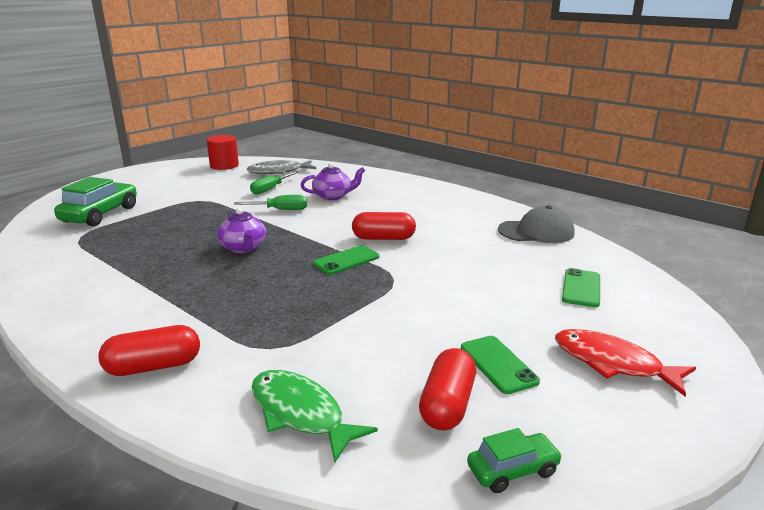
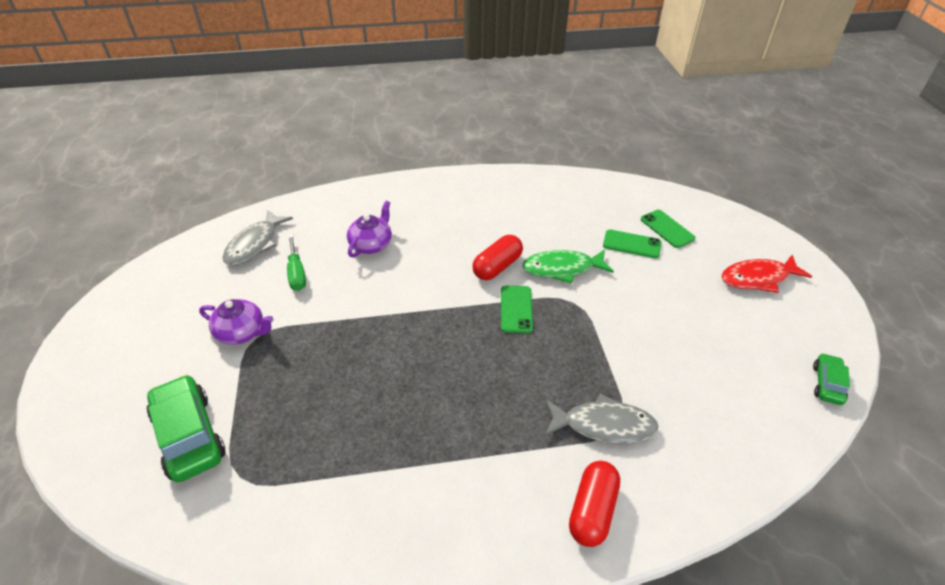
camera: 50 degrees left, 20 degrees up
(224, 165) = (172, 272): red cylinder -> none
(243, 248) = (421, 358): purple teapot -> purple teapot (242, 332)
(260, 340) = (603, 425): none -> grey fish
(280, 210) = (361, 293): green screwdriver -> none
(301, 413) = (717, 449): green fish -> green fish (562, 269)
(447, 405) = (752, 373): red capsule -> none
(498, 364) = (726, 324): green phone -> green phone (631, 244)
(536, 232) = (570, 190): grey cap -> none

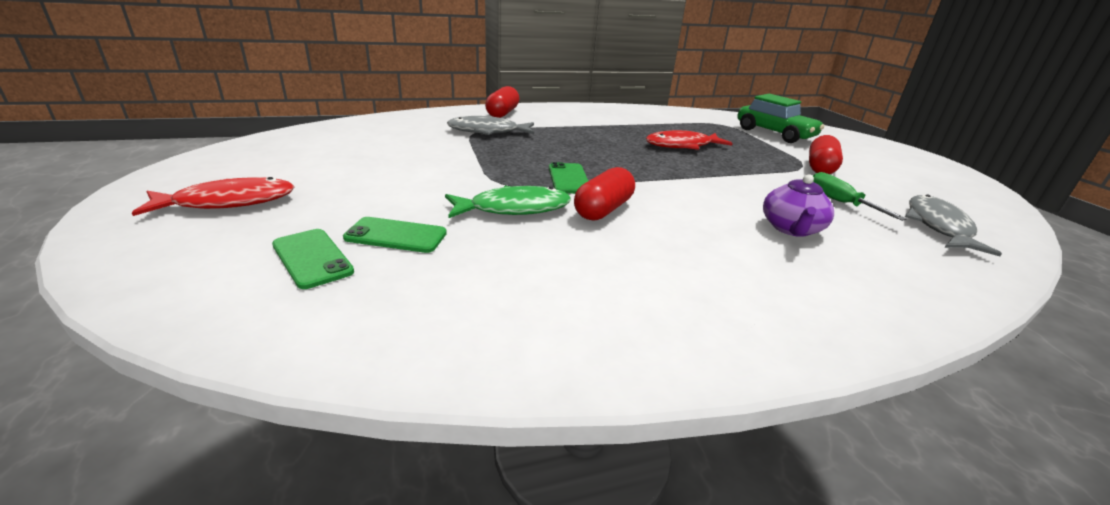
camera: 170 degrees right, 15 degrees down
(242, 332) = (820, 167): purple teapot -> red capsule
(362, 387) = (682, 146): none -> red fish
(827, 384) = (269, 141): green car -> none

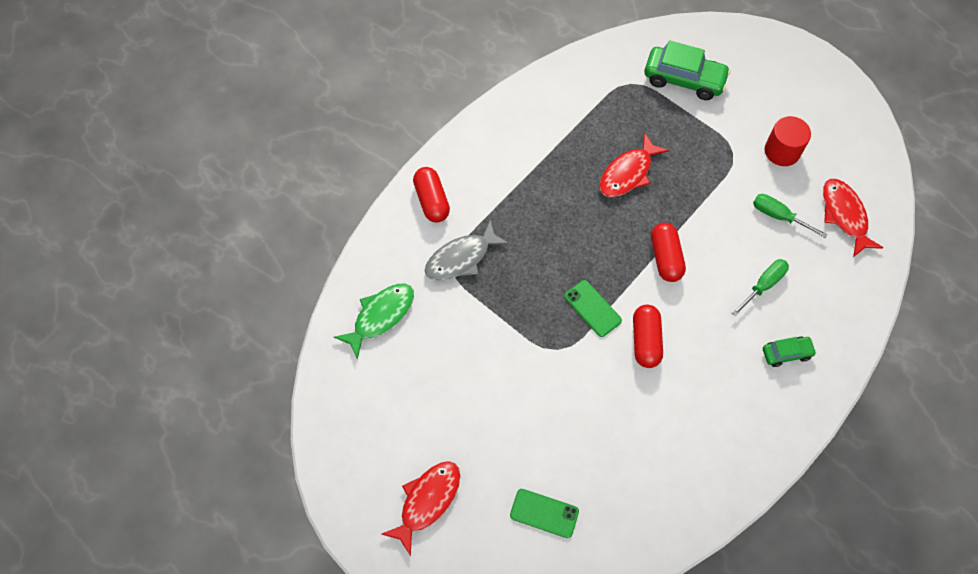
camera: 30 degrees left, 35 degrees up
(396, 235) = (560, 461): green phone -> none
(514, 208) = (594, 380): green fish -> green fish (380, 316)
(791, 229) = (763, 285): purple teapot -> green screwdriver
(795, 280) = (786, 353): none -> green car
(820, 167) = (746, 149): red capsule -> red capsule (665, 258)
(863, 178) = (782, 151): none -> red cylinder
(938, 226) = (844, 215): grey fish -> red fish

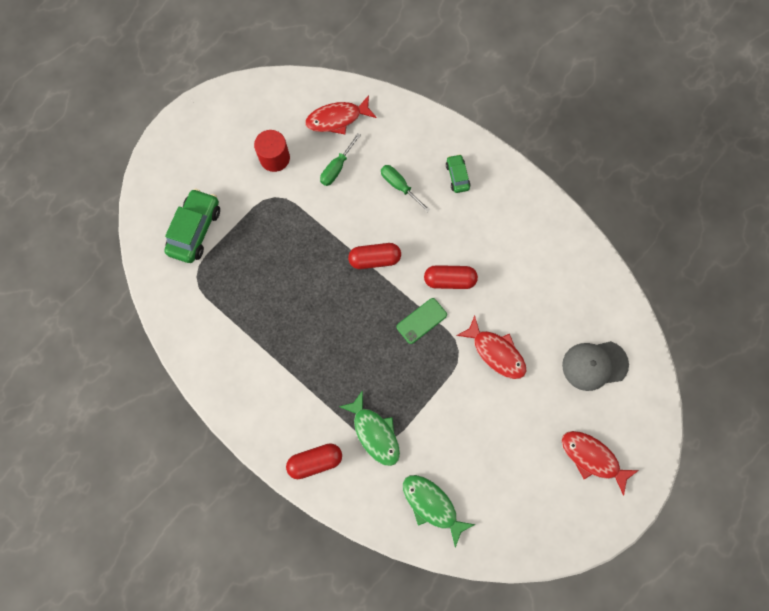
camera: 90 degrees left, 10 degrees up
(461, 258) = (374, 432): grey fish -> green fish
(544, 513) = (594, 365): green phone -> grey cap
(628, 173) = (291, 284): red fish -> red fish (495, 352)

